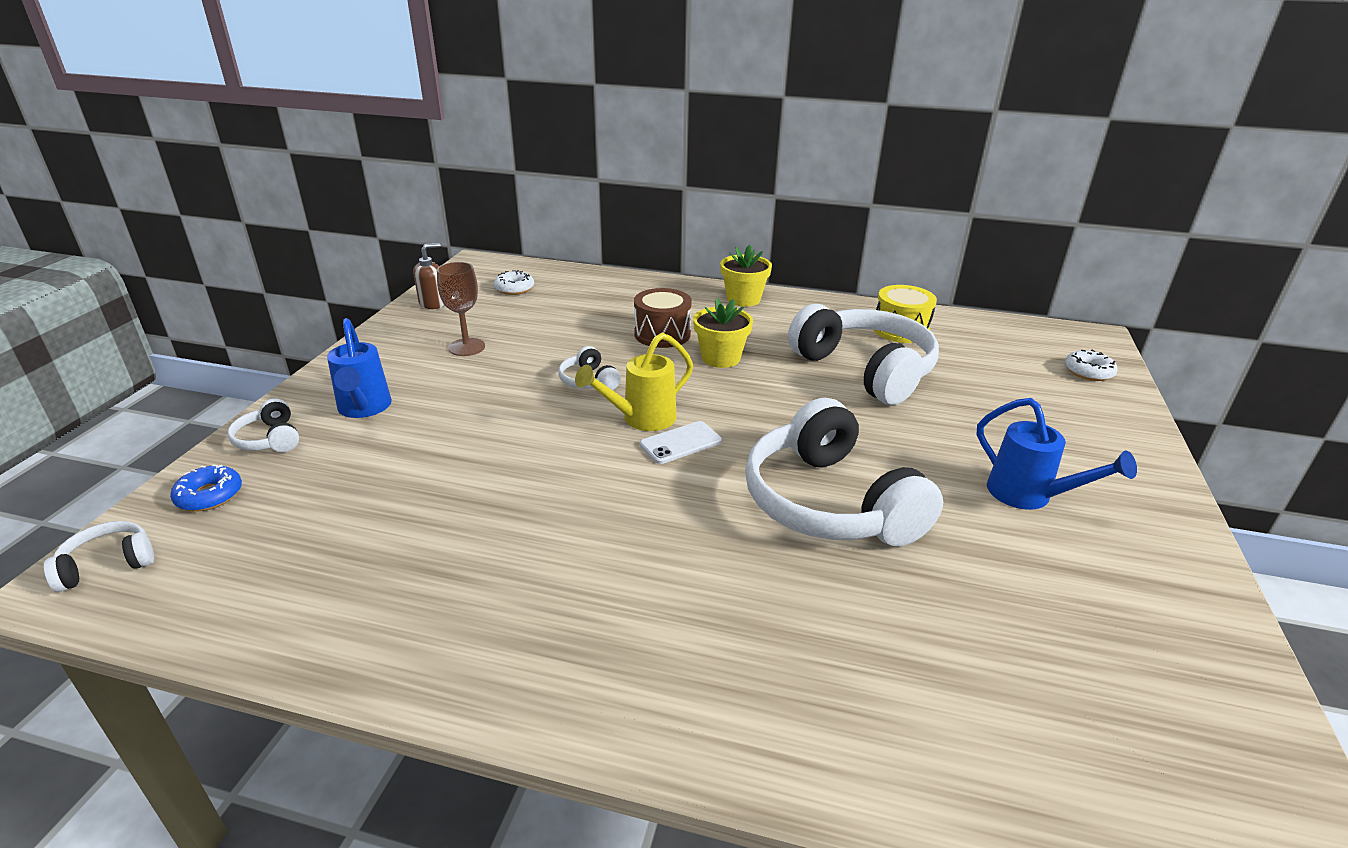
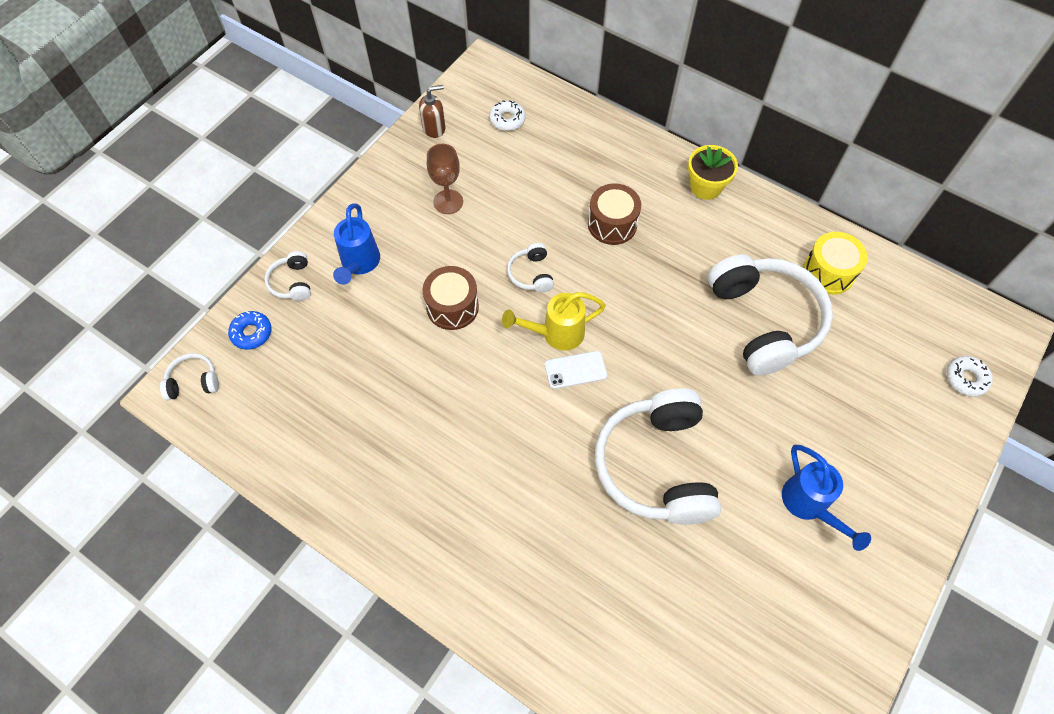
camera: 20 degrees right, 30 degrees up
(501, 421) = (452, 307): none -> brown drum
(720, 358) = (648, 271): yellow flower pot -> none

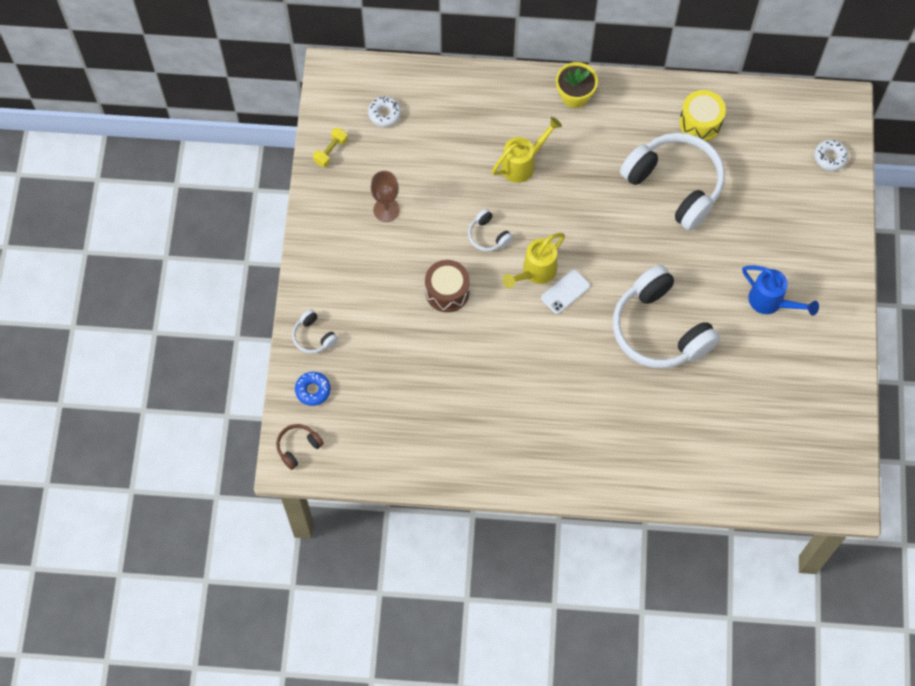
camera: 30 degrees left, 5 degrees up
(193, 382) = (298, 447): white headphones -> brown headphones
(359, 264) = (354, 296): blue watering can -> none
(434, 128) = (330, 151): brown soap dispenser -> yellow dumbbell
(612, 224) = (523, 164): brown drum -> yellow watering can

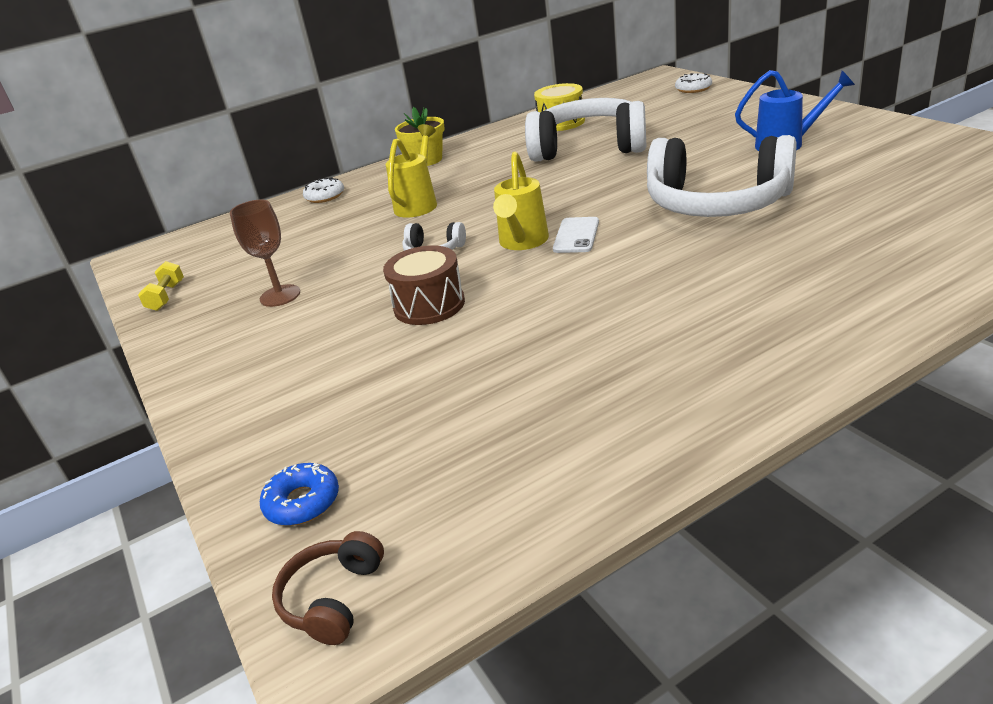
camera: 30 degrees left, 35 degrees down
(313, 336) = (256, 444): white headphones -> none
(384, 114) = (221, 249): white donut -> white donut (325, 196)

